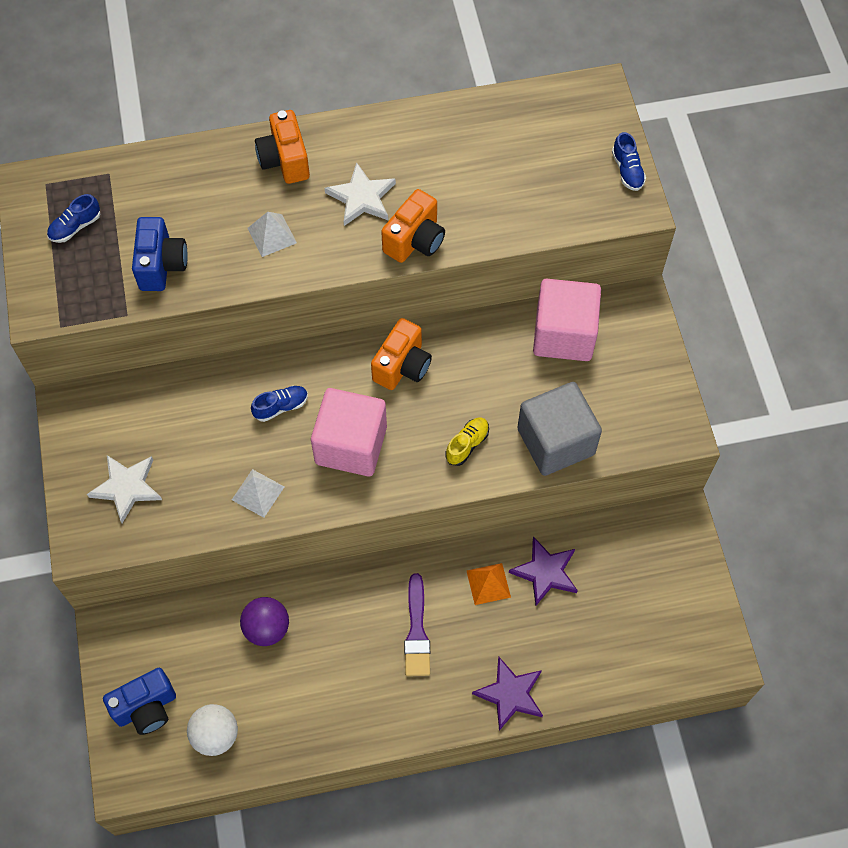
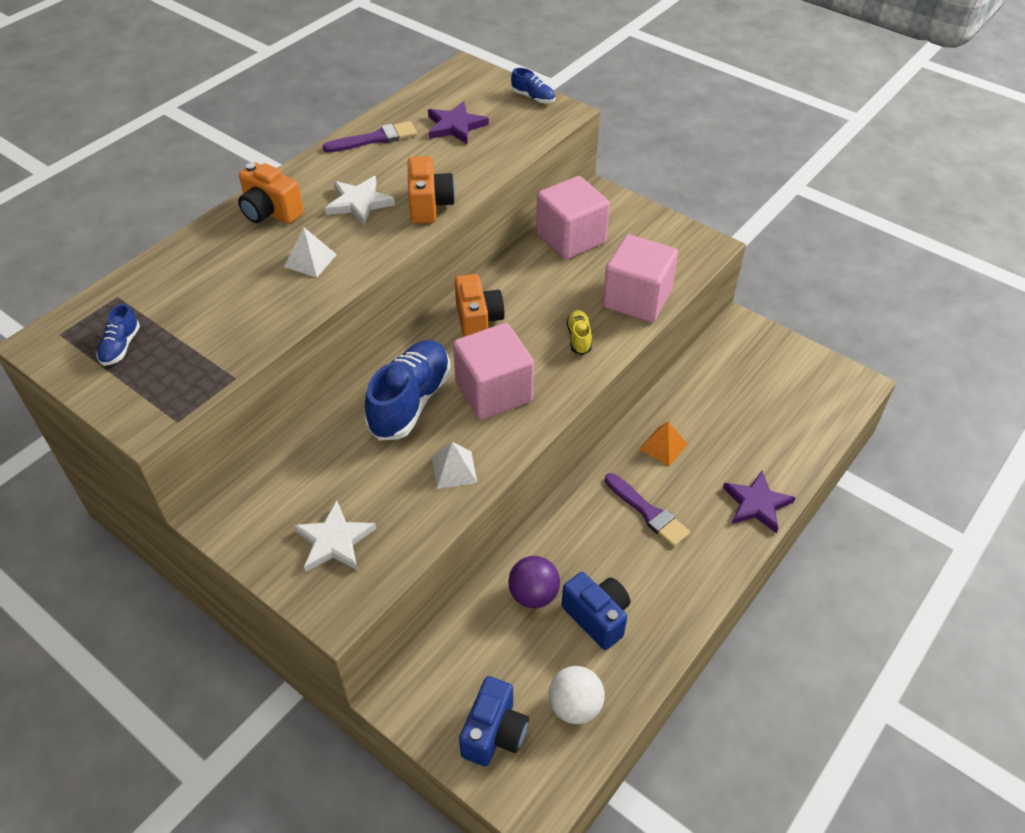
camera: 40 degrees left, 15 degrees down
(161, 265) = (232, 328): blue camera -> blue camera (597, 617)
(281, 407) = (410, 402): blue shoe -> blue shoe, size x2.14
(440, 129) = (375, 139): none -> purple brush
(545, 572) = (692, 413): purple star -> purple star (455, 126)
(556, 441) = (637, 299): grey cube -> pink cube

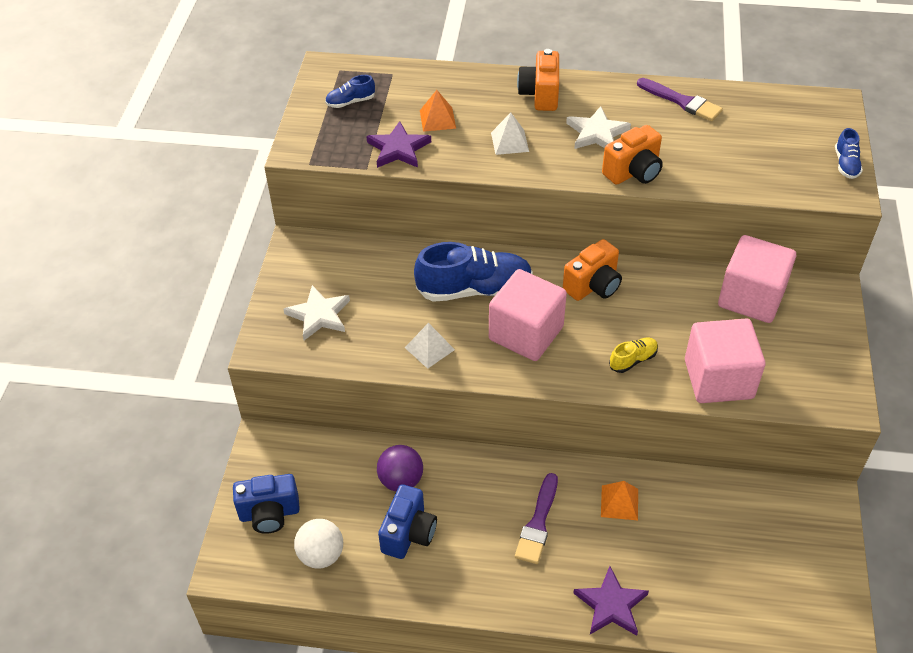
camera: 60 degrees right, 0 degrees up
(223, 294) = (437, 119): none -> orange pyramid
(455, 126) = (749, 137): purple star -> purple star (398, 149)

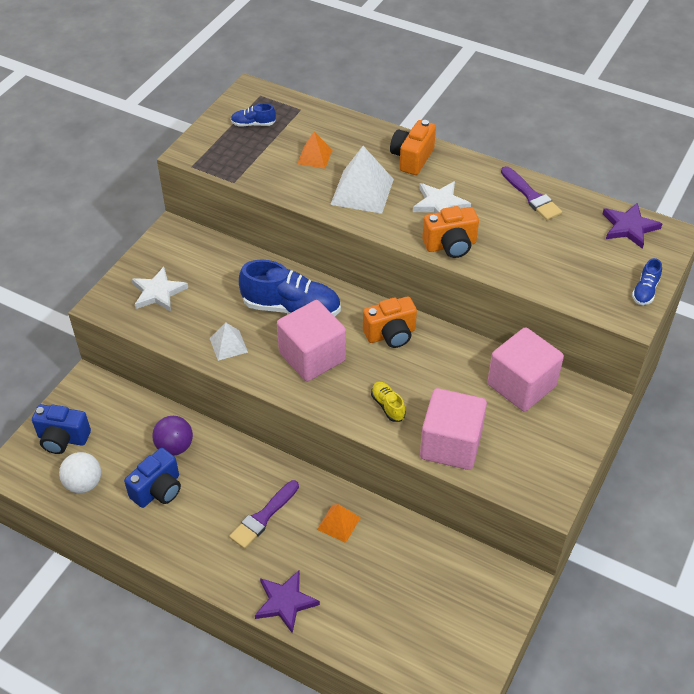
camera: 20 degrees right, 0 degrees up
(398, 149) = (268, 173): purple star -> purple star (629, 227)
(509, 142) = (362, 191): white pyramid -> white pyramid, size x1.75
(633, 360) = (387, 406): yellow shoe -> yellow shoe turned 105 degrees counterclockwise

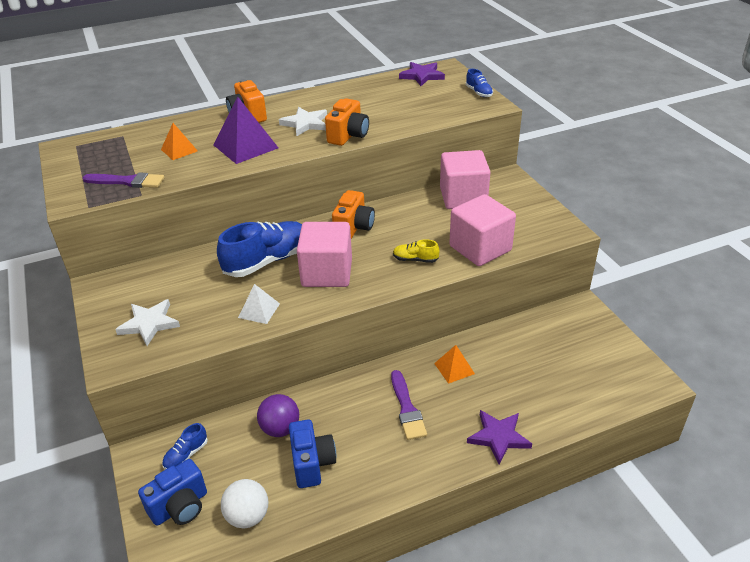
camera: 50 degrees left, 10 degrees down
(253, 124) = (99, 161): blue shoe -> blue shoe (186, 455)
(362, 191) = (245, 146): white pyramid -> purple pyramid
(531, 196) = (350, 92): purple brush -> purple brush (127, 181)

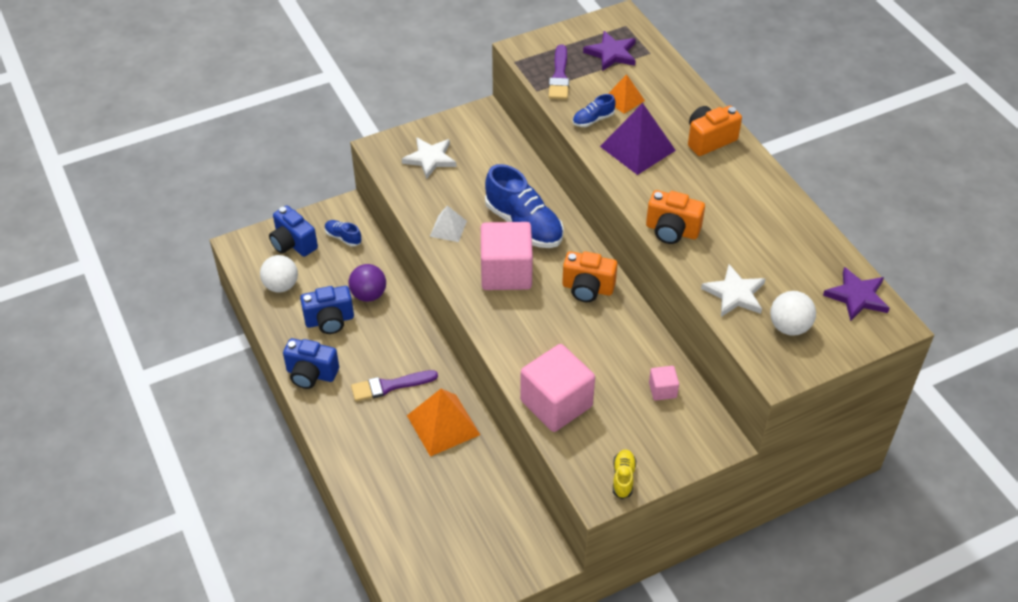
camera: 85 degrees right, 10 degrees up
(305, 124) = (697, 191): white star -> white star (734, 294)
(388, 478) = (311, 374): none -> blue camera
(415, 259) = (532, 344): yellow shoe -> yellow shoe (623, 478)
(450, 99) = (789, 327): none -> white ball
(454, 368) = (443, 425): orange pyramid -> orange pyramid, size x1.75
(463, 197) = (662, 390): pink cube -> pink cube, size x0.46
(479, 92) = (814, 358): blue shoe -> blue shoe (593, 120)
(498, 437) = (352, 459): purple star -> purple star (611, 53)

